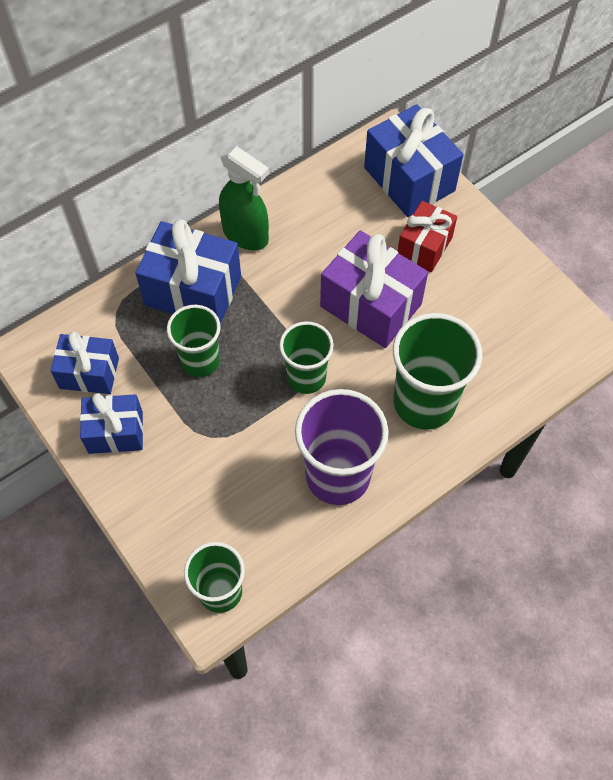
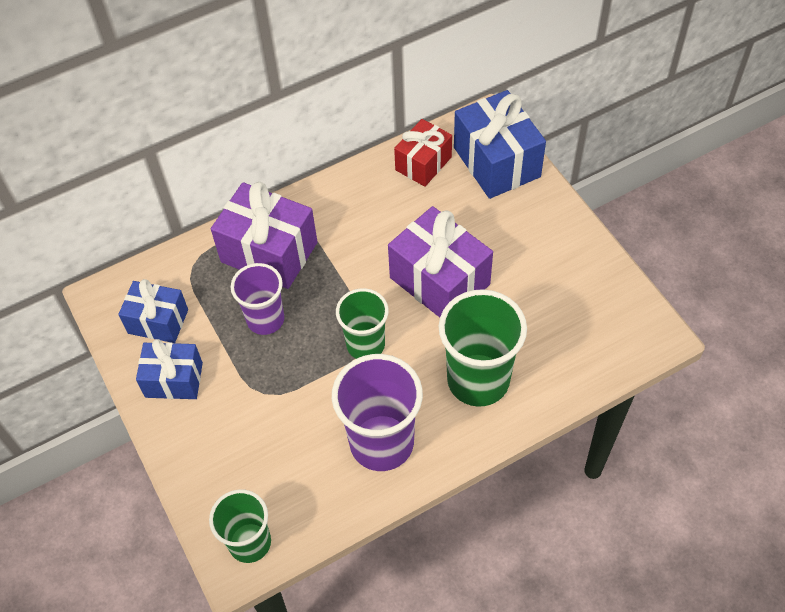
camera: 10 degrees right, 5 degrees down
(193, 291) = (269, 252): blue gift -> purple gift
(200, 361) = (265, 319): green cup -> purple cup
(246, 235) = (328, 203): green spray bottle -> none
(424, 247) = (501, 229): red gift -> red gift (423, 163)

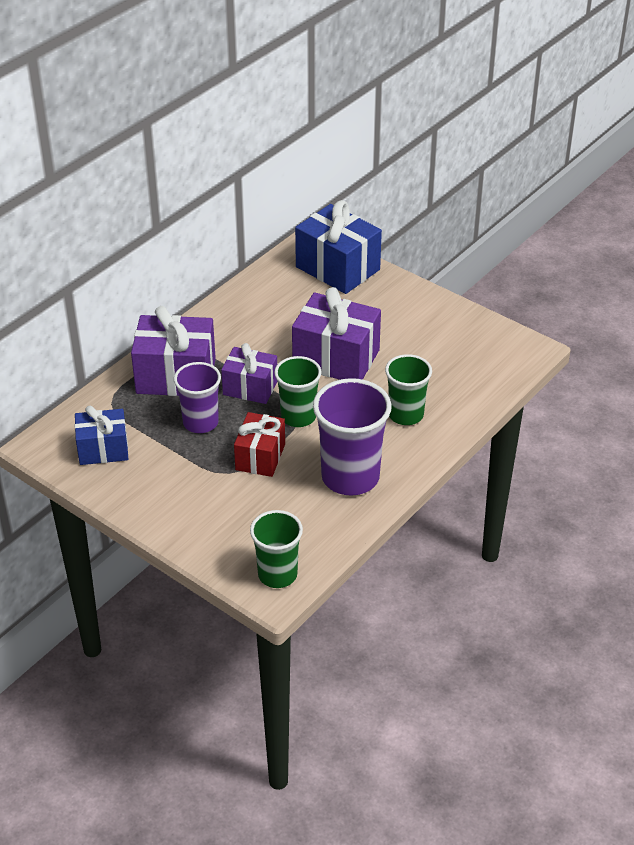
camera: 25 degrees left, 15 degrees down
(174, 380) = (143, 485): blue gift -> none
(335, 291) = (250, 388): none -> purple gift
(423, 163) = (276, 283): red gift -> red gift (260, 457)
(478, 380) = (406, 415): green cup -> green cup, size x0.64

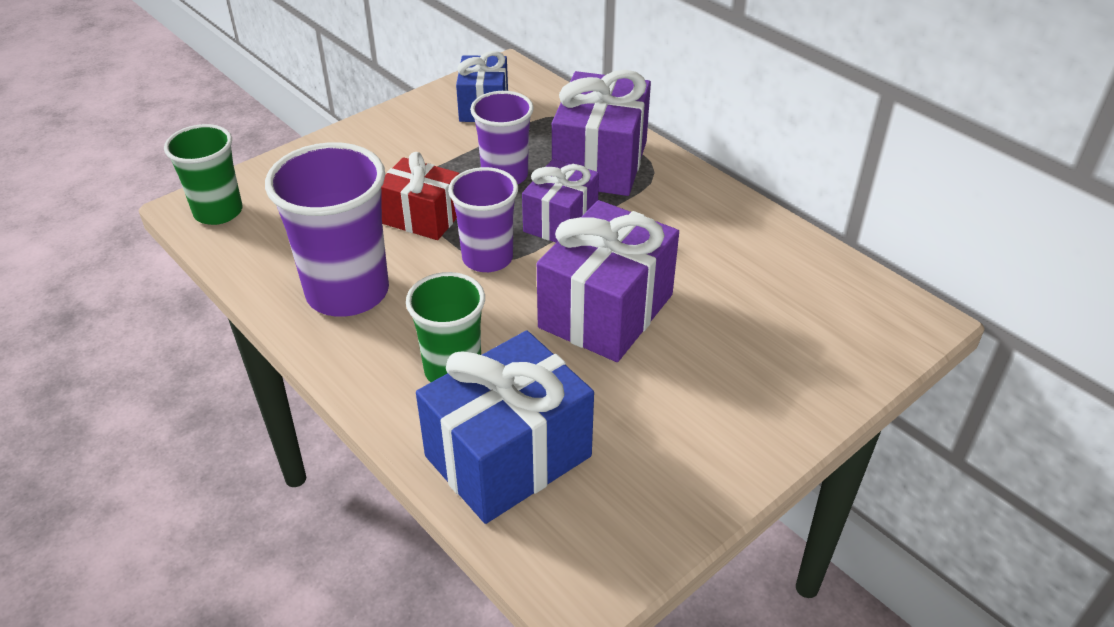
camera: 100 degrees right, 0 degrees up
(298, 416) = (487, 258): green cup -> purple cup
(337, 268) = (846, 343): blue gift -> blue gift (508, 456)

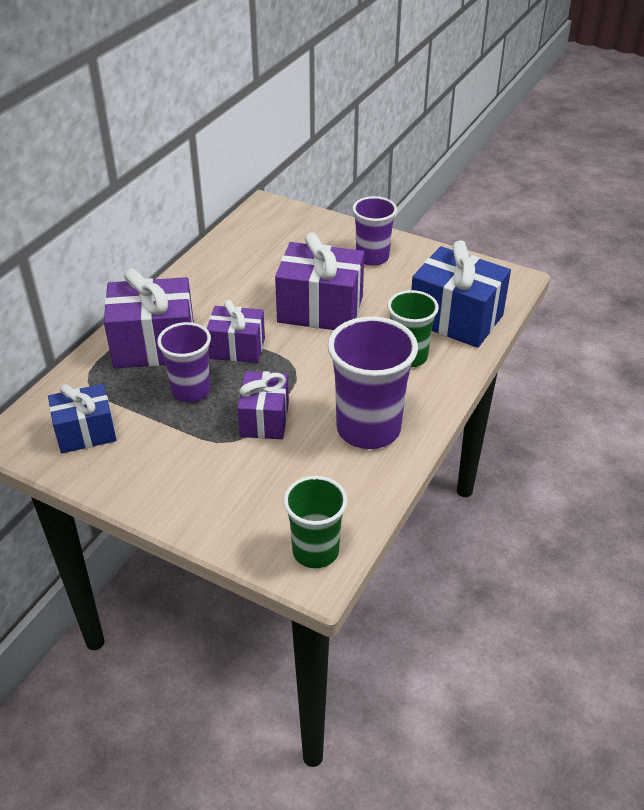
camera: 110 degrees left, 0 degrees up
(422, 217) = (264, 419): red gift -> purple gift
(487, 258) = (295, 372): purple cup -> purple cup (372, 257)

